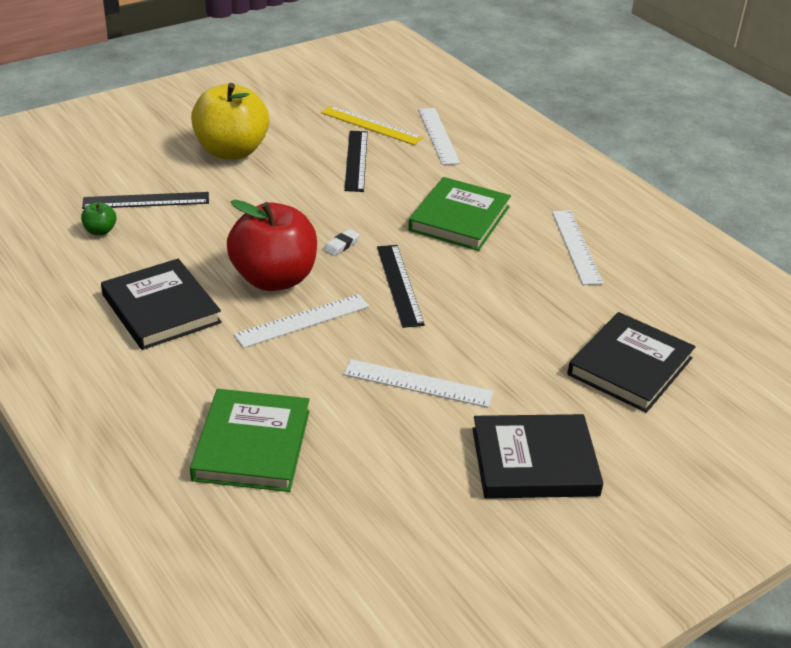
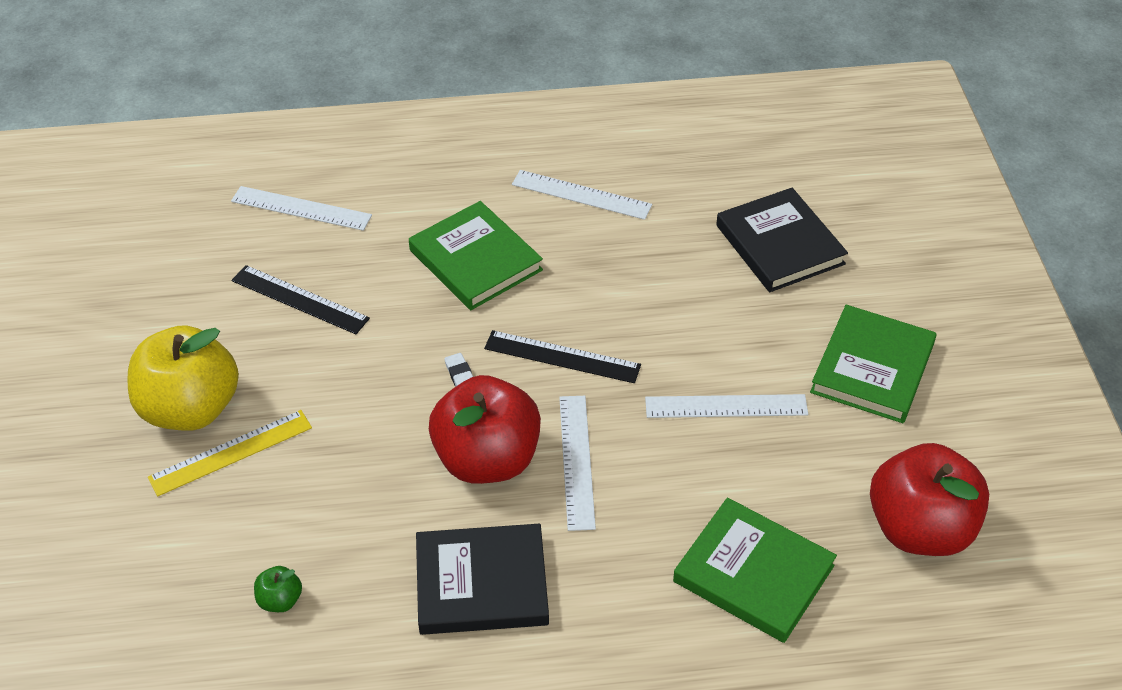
camera: 60 degrees left, 10 degrees up
(146, 200) = (243, 532): black ruler -> none
(367, 540) = (919, 529): none -> red apple
(371, 125) = (233, 256): yellow ruler -> yellow ruler (231, 453)
(418, 383) = (726, 406): white ruler -> white ruler turned 45 degrees clockwise
(534, 461) = (872, 368): black book -> green book

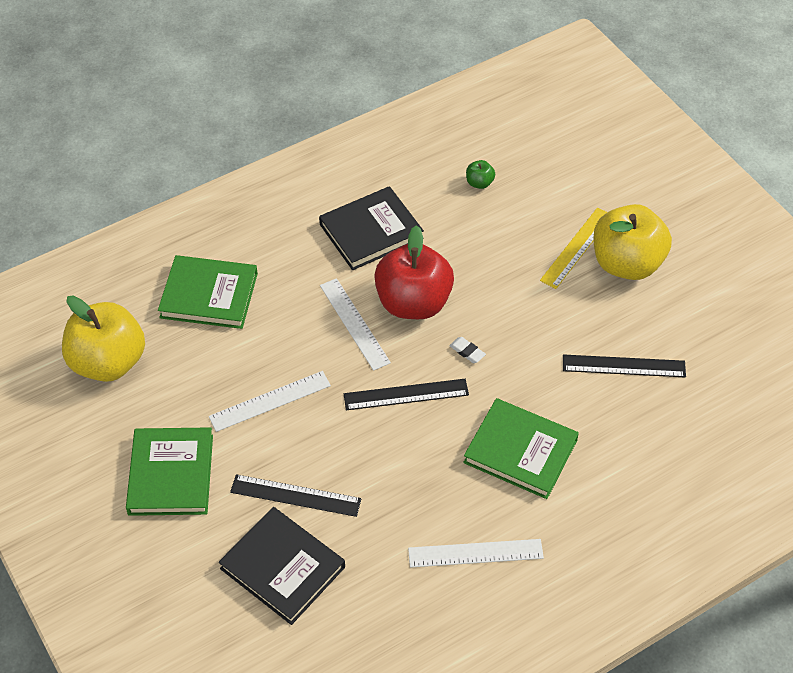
camera: 155 degrees right, 5 degrees up
(301, 208) = (690, 444): white ruler -> none
(739, 301) = (295, 496): none -> black ruler
(919, 529) = (108, 362): red apple -> yellow apple

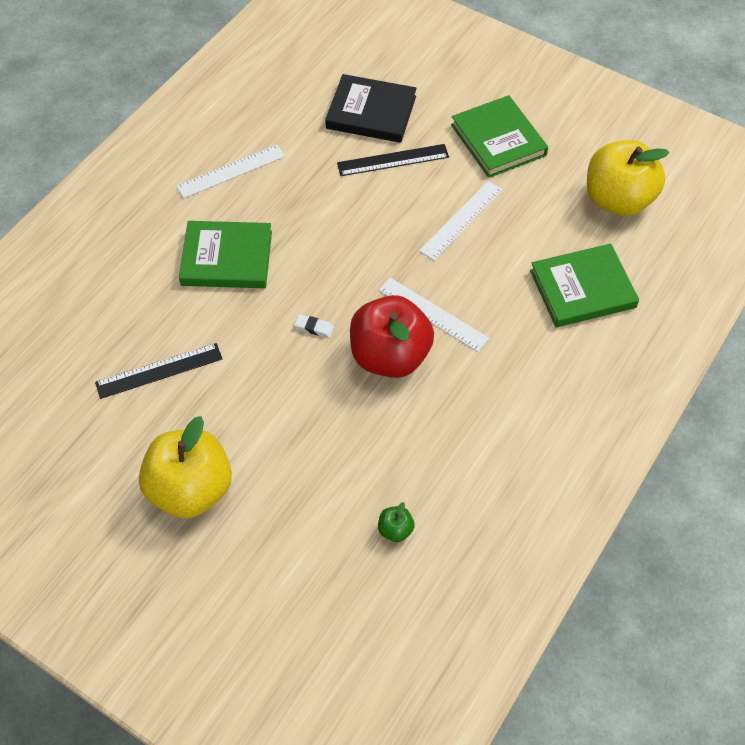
camera: 155 degrees right, 5 degrees up
(371, 231) = (476, 418): black book -> none
(406, 394) = (349, 268): black ruler -> none
(576, 247) = (252, 488): yellow ruler -> none

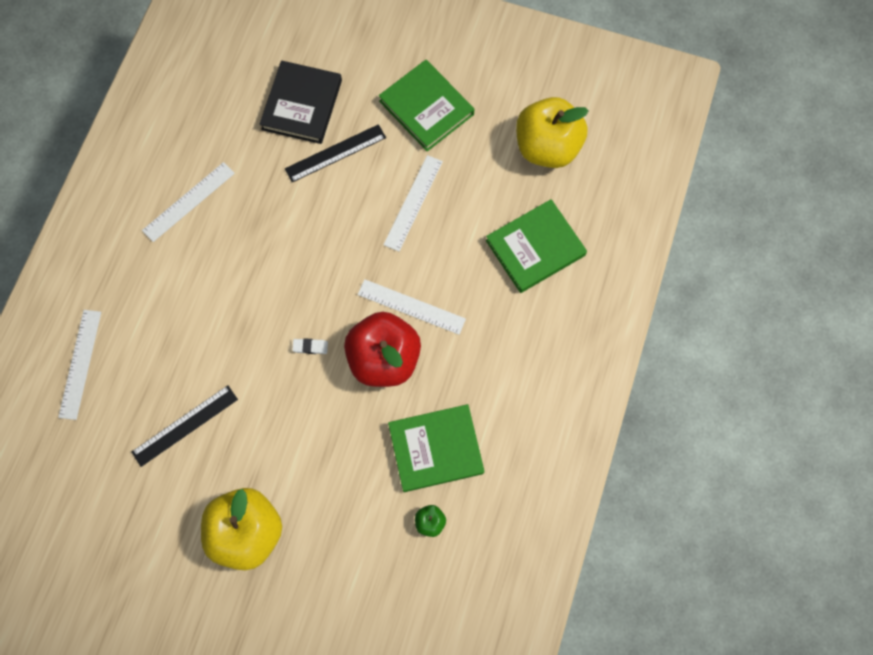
camera: 15 degrees left, 15 degrees up
(73, 289) = (80, 364): none -> white ruler
(227, 258) = (212, 295): green book -> green book (436, 449)
(371, 112) = (302, 105): black book -> black book turned 75 degrees counterclockwise

